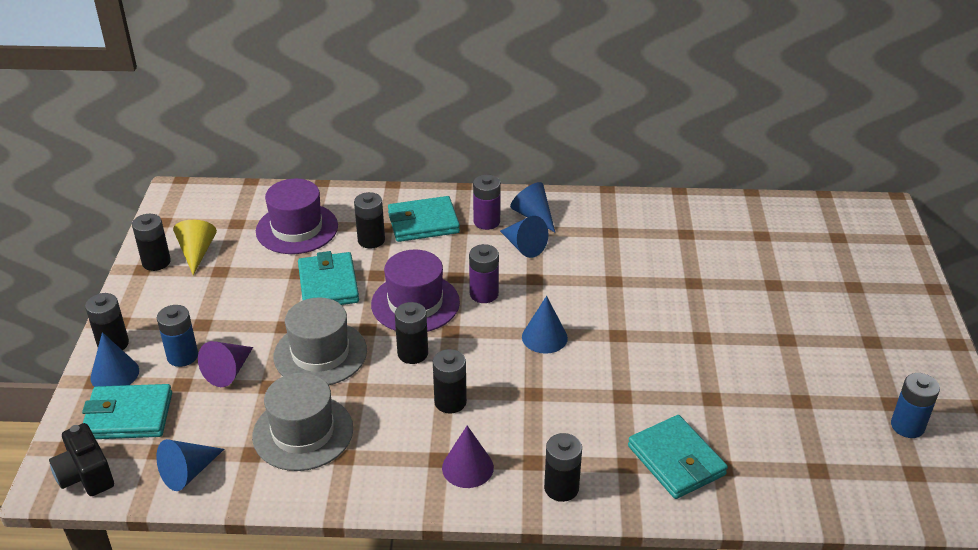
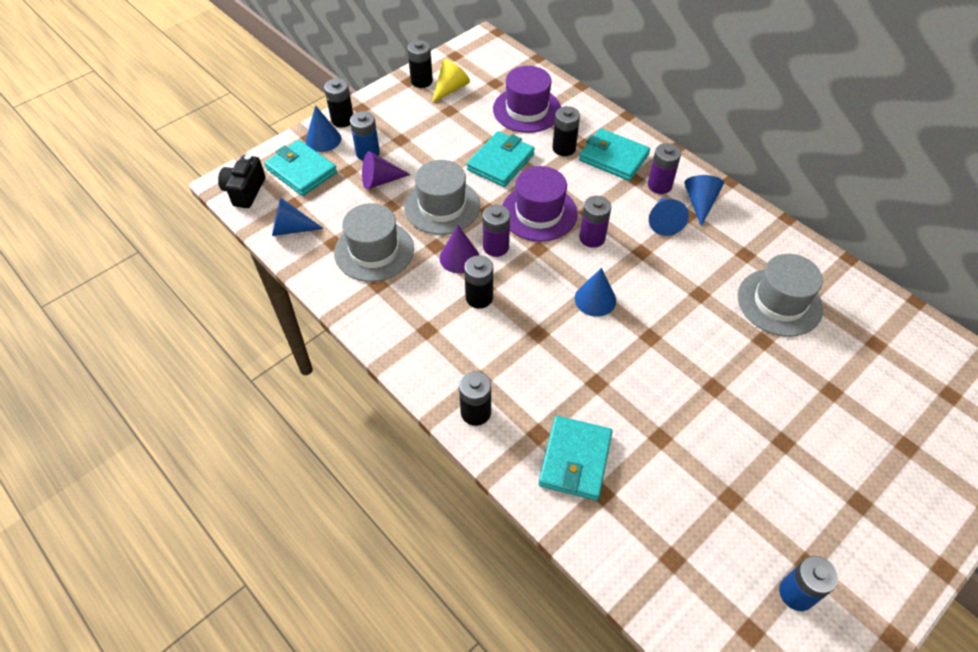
camera: 45 degrees right, 15 degrees up
(412, 353) = (496, 247): black battery -> purple battery
(467, 467) = (437, 350): purple cone -> purple cone (459, 257)
(672, 249) = (779, 302): none -> grey hat

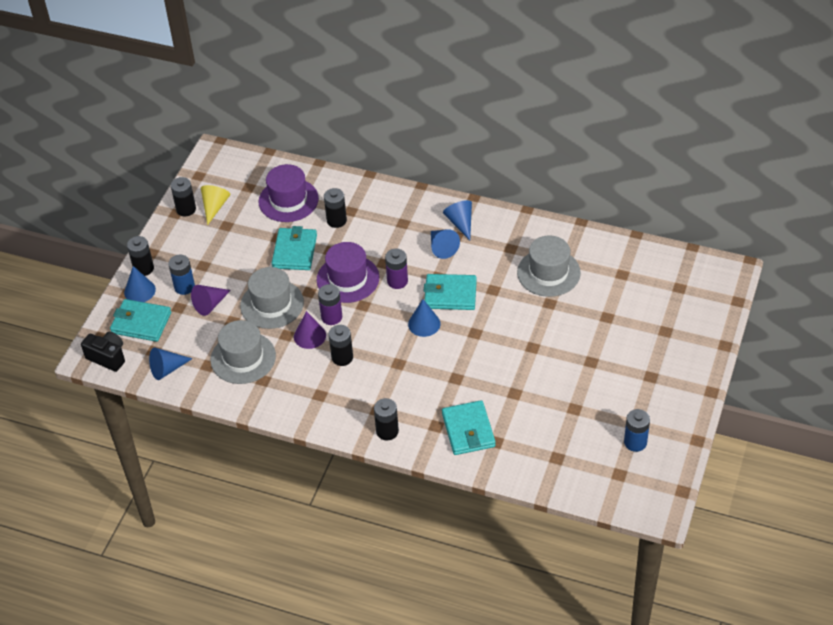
camera: 25 degrees left, 5 degrees down
(245, 191) = (107, 357): black camera -> black camera turned 135 degrees clockwise
(613, 157) = (378, 213): turquoise wallet -> turquoise wallet (450, 294)
(659, 185) = (424, 221): purple battery -> none

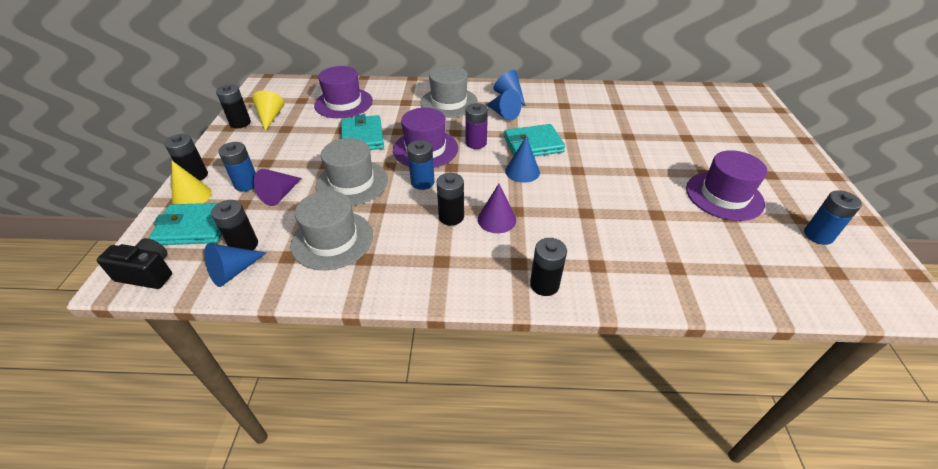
camera: 20 degrees left, 5 degrees down
(139, 291) = (191, 196): blue cone -> yellow cone
(310, 336) = (405, 203): purple cone -> purple cone (496, 219)
(331, 317) = (422, 182): purple battery -> blue battery
(336, 220) = (395, 110): black battery -> black battery (244, 245)
(468, 430) = (637, 262): turquoise wallet -> none
(548, 272) = (609, 116): grey hat -> grey hat (449, 102)
(587, 389) = (724, 196): none -> purple hat

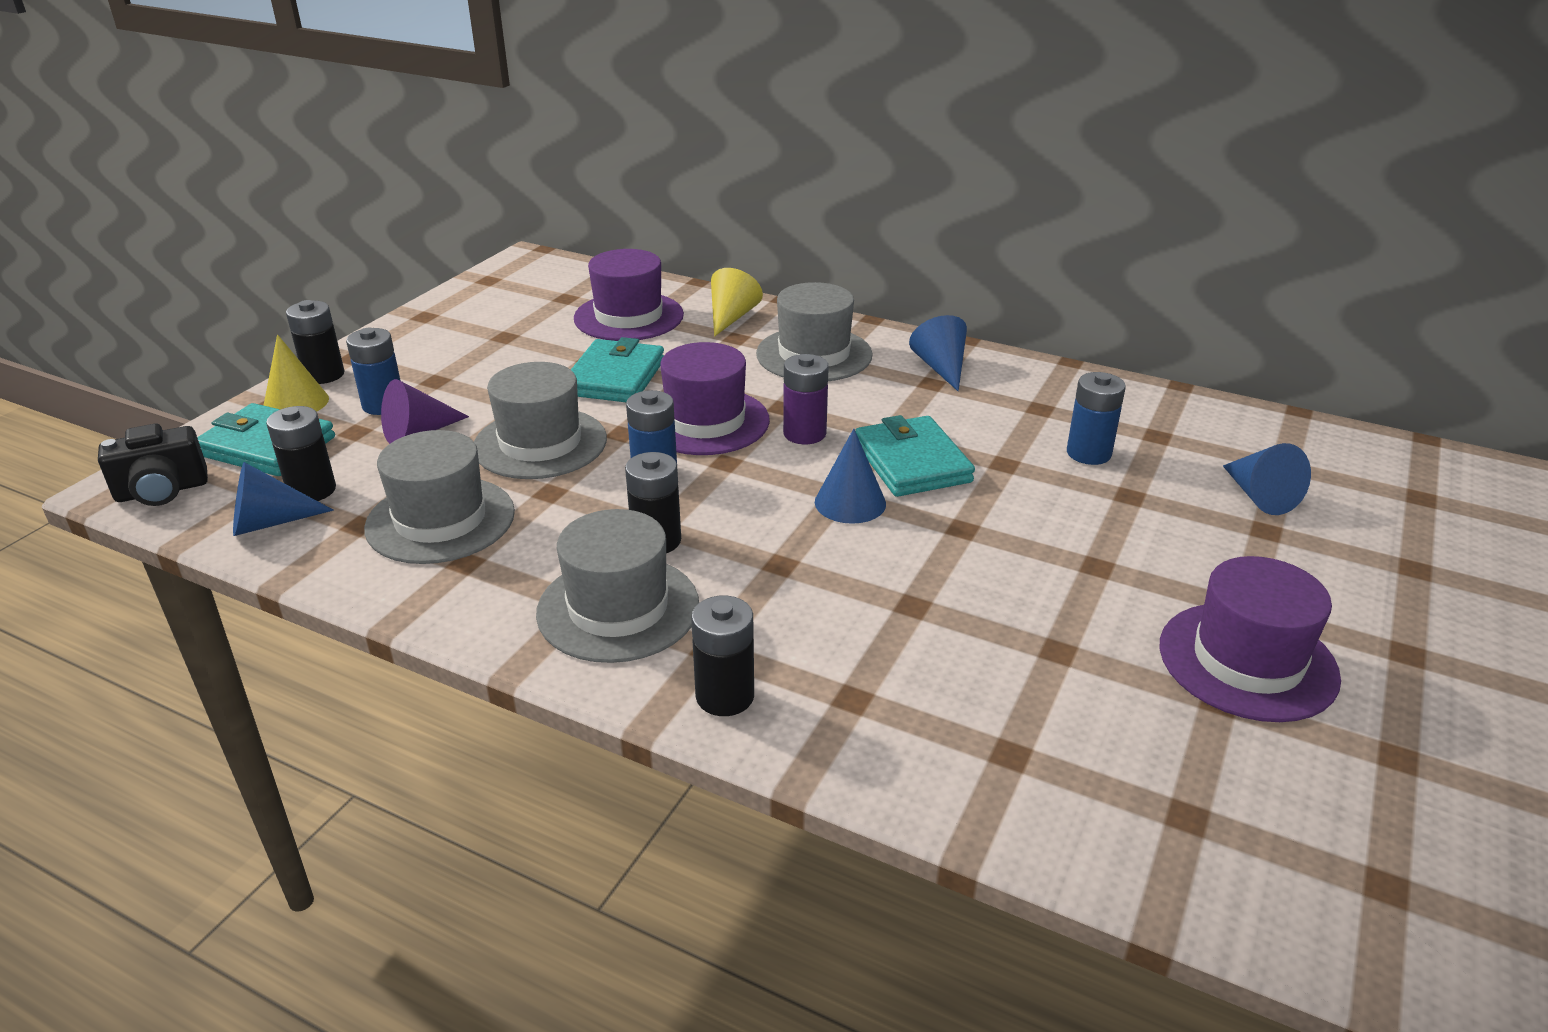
camera: 25 degrees right, 10 degrees down
(147, 274) = (162, 491): black camera -> black camera turned 120 degrees clockwise
(240, 123) = (445, 313): black battery -> none
(270, 117) = (496, 314): yellow cone -> yellow cone (731, 317)
(461, 258) = (618, 608): none -> grey hat
(496, 219) = (732, 567): purple cone -> none
(503, 113) = (902, 396): blue cone -> blue cone (1259, 496)
(533, 144) = (912, 462): turquoise wallet -> turquoise wallet turned 60 degrees clockwise
(818, 235) = (1412, 803): blue battery -> blue battery (1088, 453)

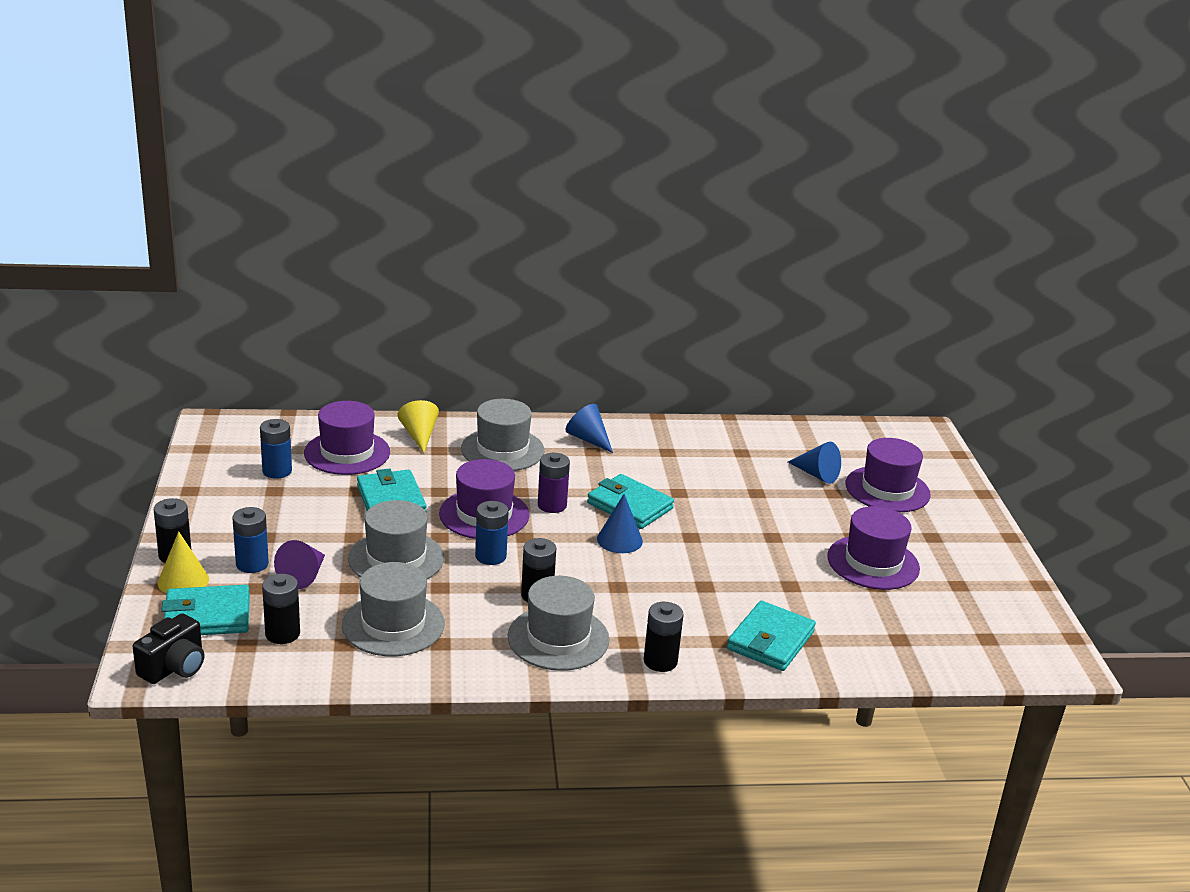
camera: 35 degrees left, 5 degrees down
(270, 522) = (282, 661): blue cone -> none
(937, 729) = (770, 640): none -> turquoise wallet
(1088, 453) = (716, 473): blue battery -> blue battery (277, 471)
(1375, 551) = (887, 489): none -> purple hat

